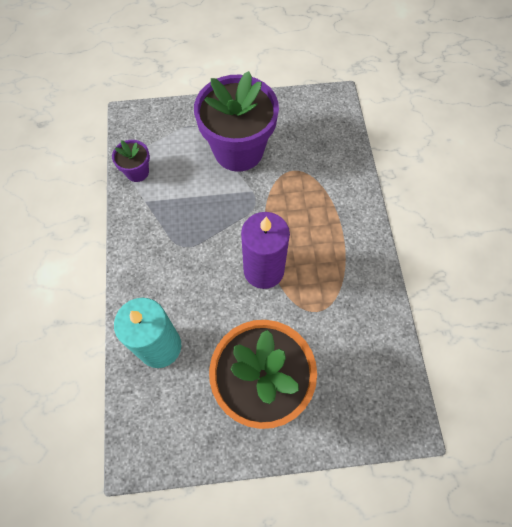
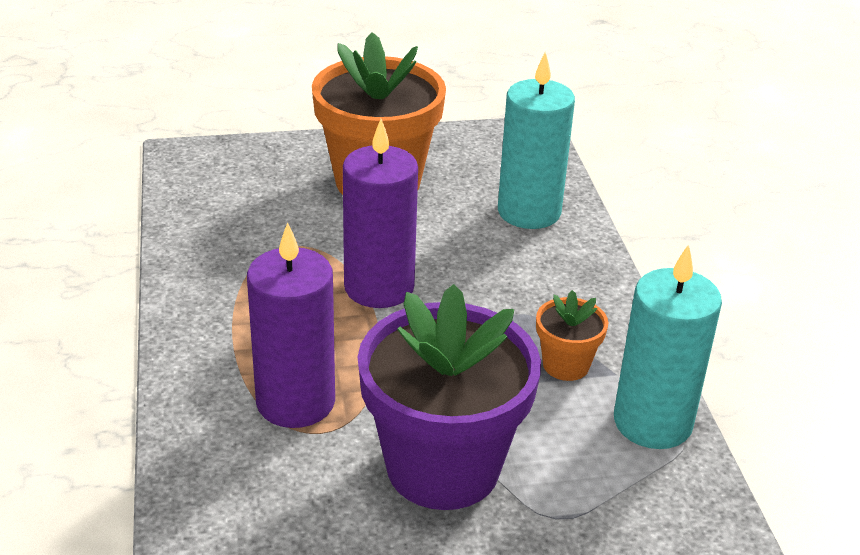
camera: 175 degrees right, 30 degrees down
(137, 172) = (652, 422): purple flower pot -> turquoise candle
(169, 208) = (566, 365): none -> orange flower pot
(305, 188) = (295, 402): none -> purple candle

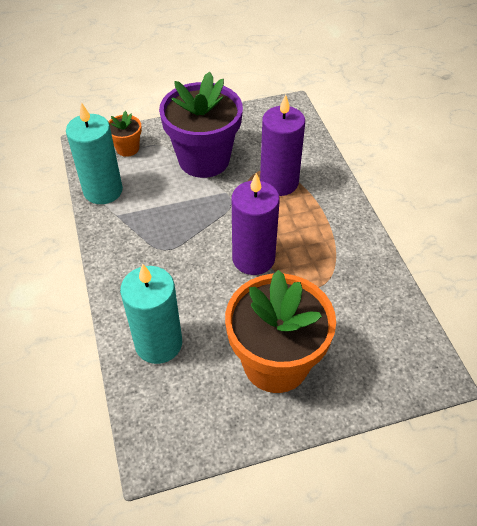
camera: 175 degrees right, 15 degrees up
(566, 365) = (143, 218): orange flower pot -> orange flower pot (127, 148)

